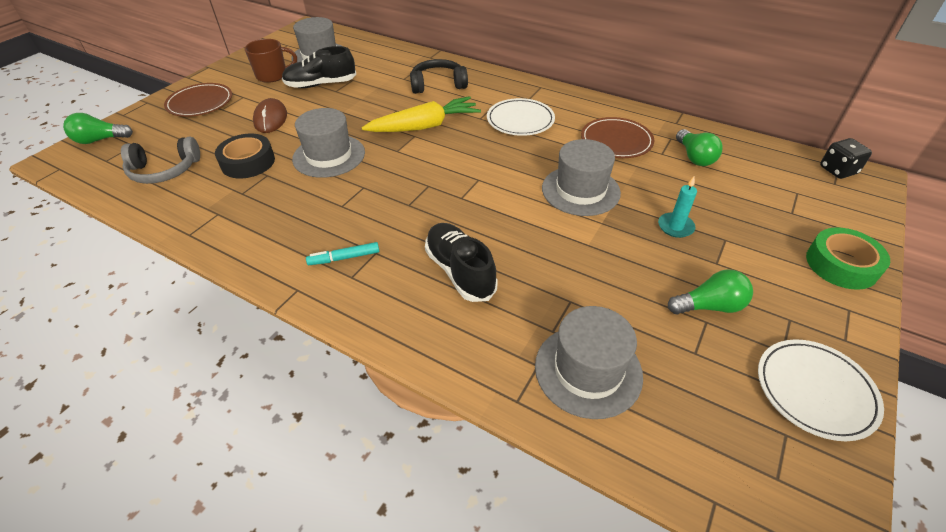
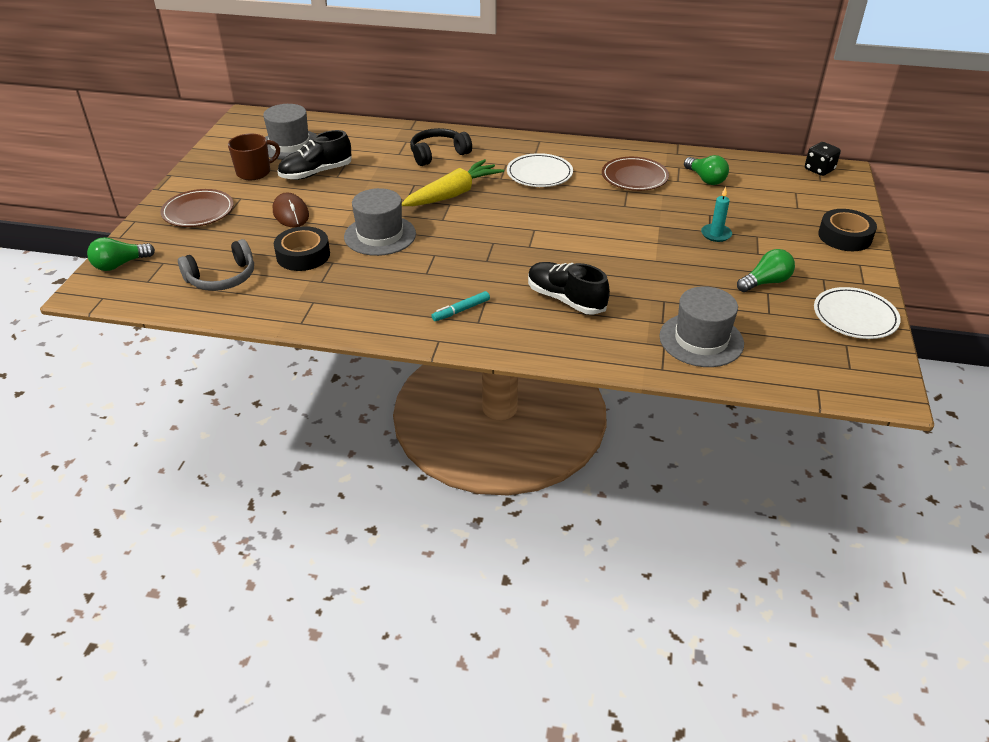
camera: 20 degrees left, 5 degrees down
(580, 190) = (627, 222): grey hat -> none
(841, 265) = (845, 236): green tape -> black tape

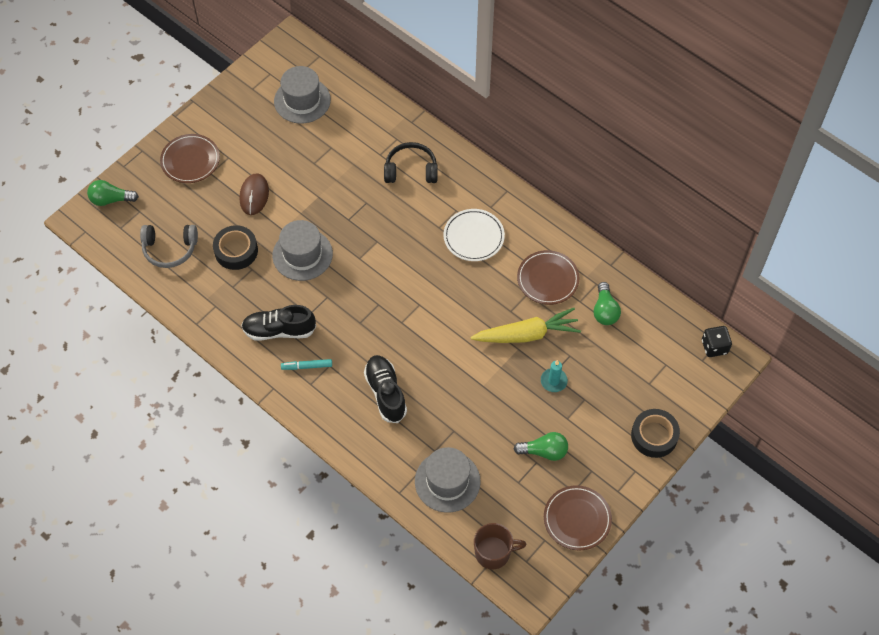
camera: 30 degrees right, 20 degrees up
(254, 172) = (255, 127): brown mug -> brown mug (493, 553)
(316, 173) = (301, 151): black shoe -> black shoe (279, 330)
(453, 194) = (388, 230): yellow carrot -> yellow carrot (527, 334)
(855, 316) = (577, 519): white plate -> brown plate

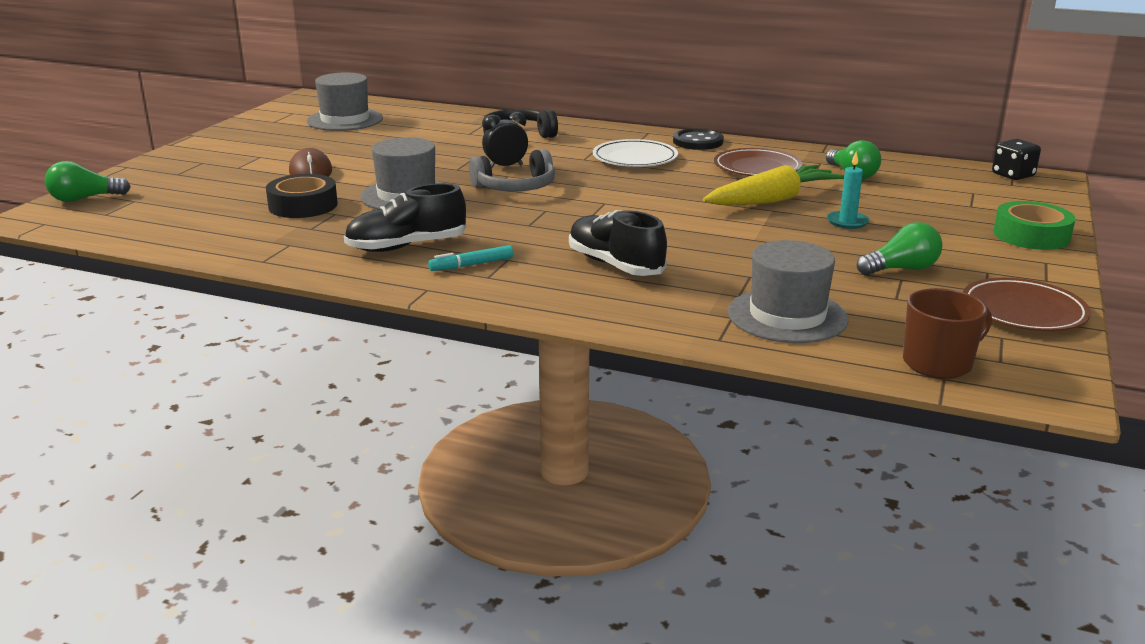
camera: 20 degrees left, 35 degrees down
(170, 249) = (194, 217): grey headphones -> grey headphones (515, 187)
(190, 160) = (204, 164): brown plate -> none
(381, 225) = (505, 166): none -> black clock
(533, 220) = (698, 142): none -> black button
(654, 436) = (1031, 235): black tape -> green tape

